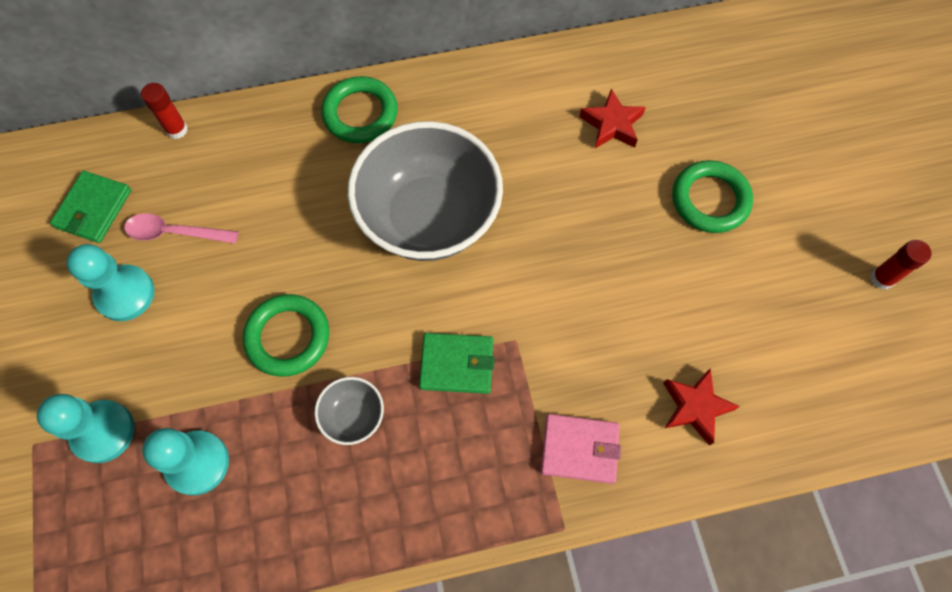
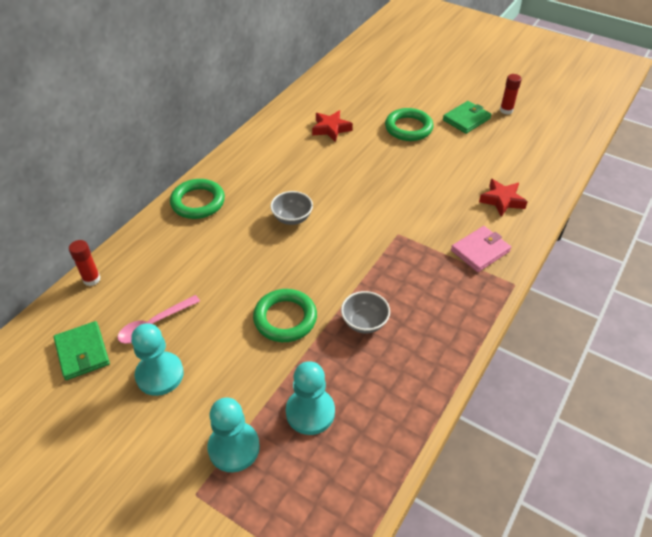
camera: 45 degrees left, 20 degrees down
(429, 217) = (292, 218): grey bowl -> grey bowl, size x0.42
(457, 364) = (384, 263): green wallet -> green wallet (466, 119)

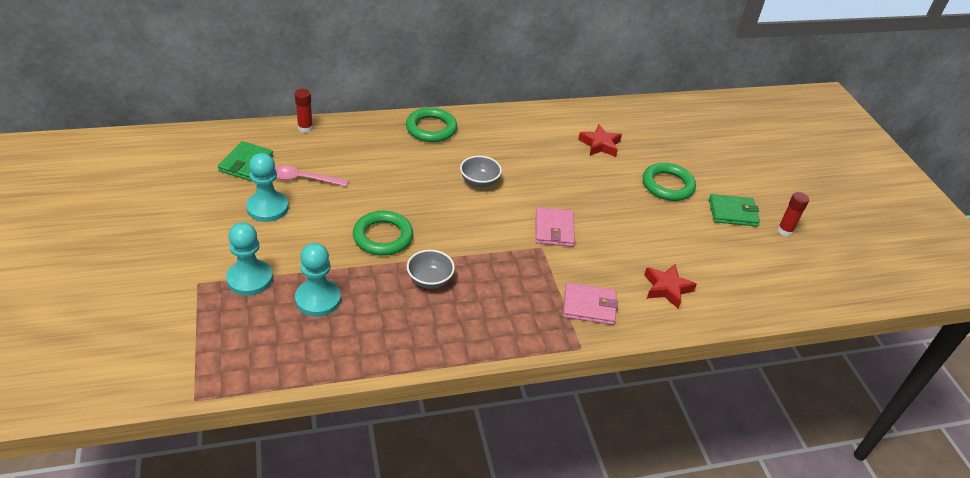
camera: 40 degrees right, 5 degrees down
(387, 214) = (554, 229): none -> pink wallet

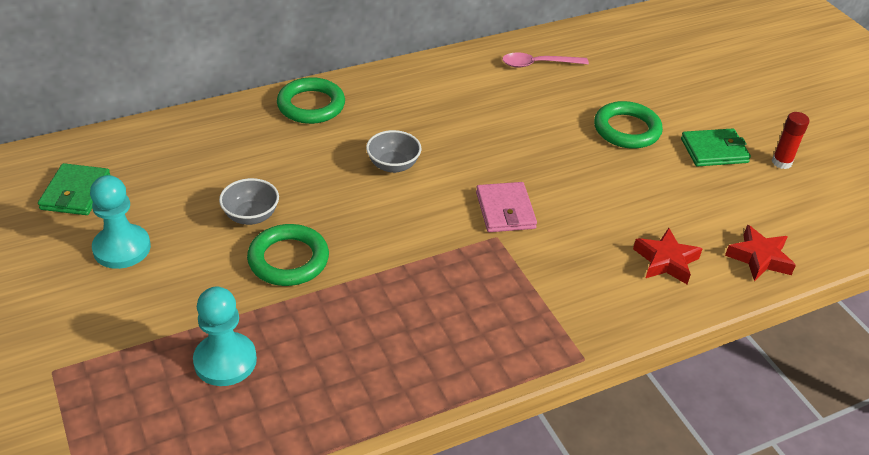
camera: 10 degrees left, 0 degrees up
(250, 279) = (123, 351): turquoise pawn -> none
(303, 179) = (160, 200): pink spoon -> pink spoon (538, 64)
(305, 128) = (144, 131): red glue stick -> none
(430, 280) = (366, 307): grey bowl -> grey bowl (251, 216)
(589, 306) = (578, 302): pink wallet -> none
(600, 145) = (529, 92): red star -> red star (759, 258)

